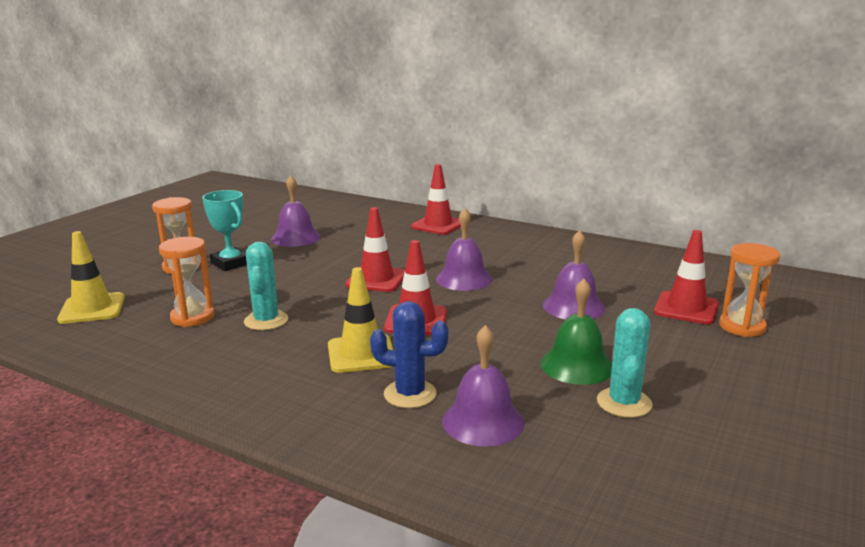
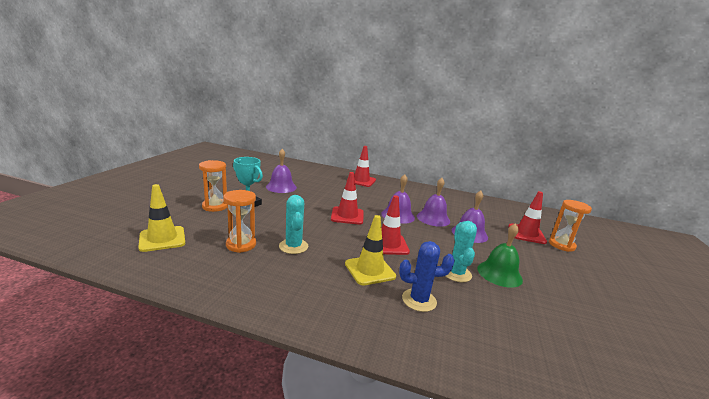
camera: 15 degrees left, 0 degrees up
(483, 421) = (476, 319): purple bell -> purple bell (433, 218)
(624, 403) = (543, 299): turquoise cactus -> turquoise cactus (456, 273)

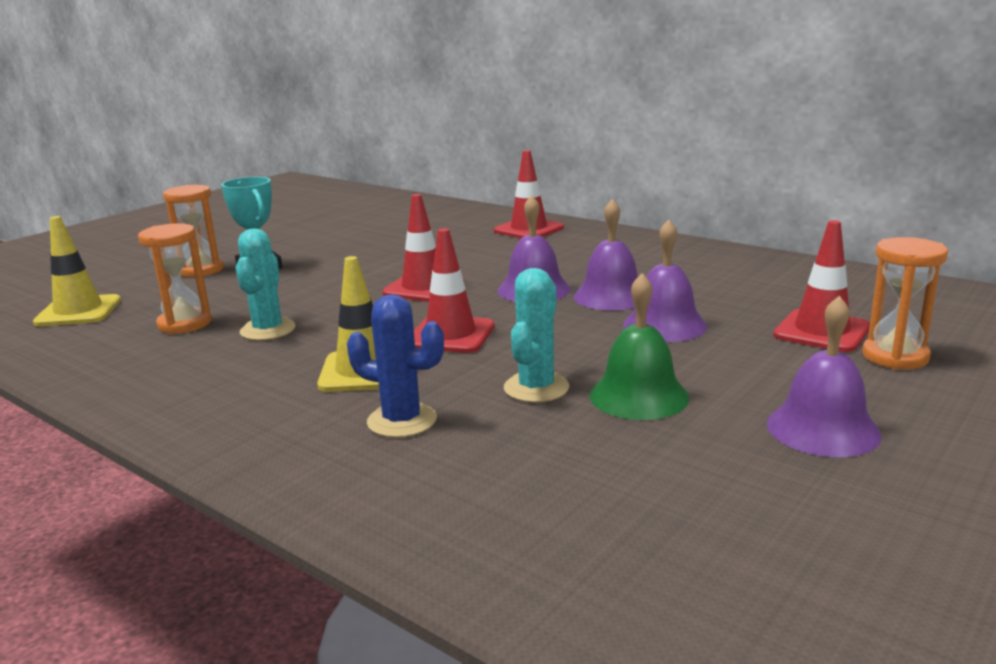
camera: 25 degrees right, 0 degrees up
(281, 187) = (349, 241): purple bell -> purple bell (823, 429)

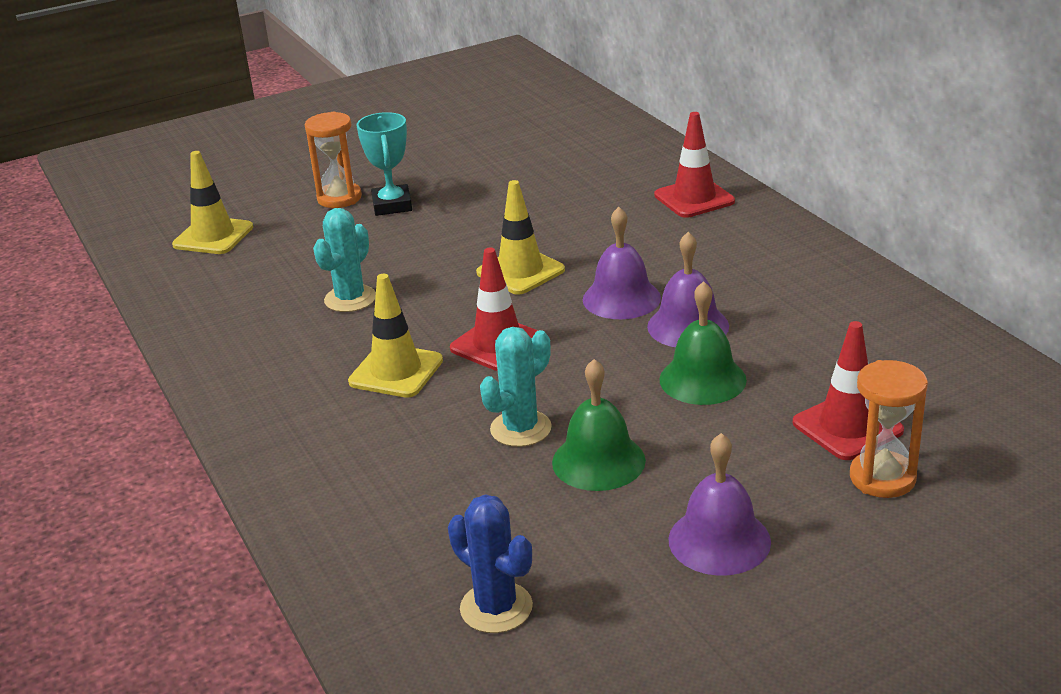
camera: 25 degrees right, 10 degrees up
(185, 324) = (288, 274): orange hourglass -> none
(402, 421) = (389, 436): blue cactus -> blue cactus (496, 608)
(424, 288) = (520, 271): red traffic cone -> yellow traffic cone
(664, 325) = (702, 379): purple bell -> green bell

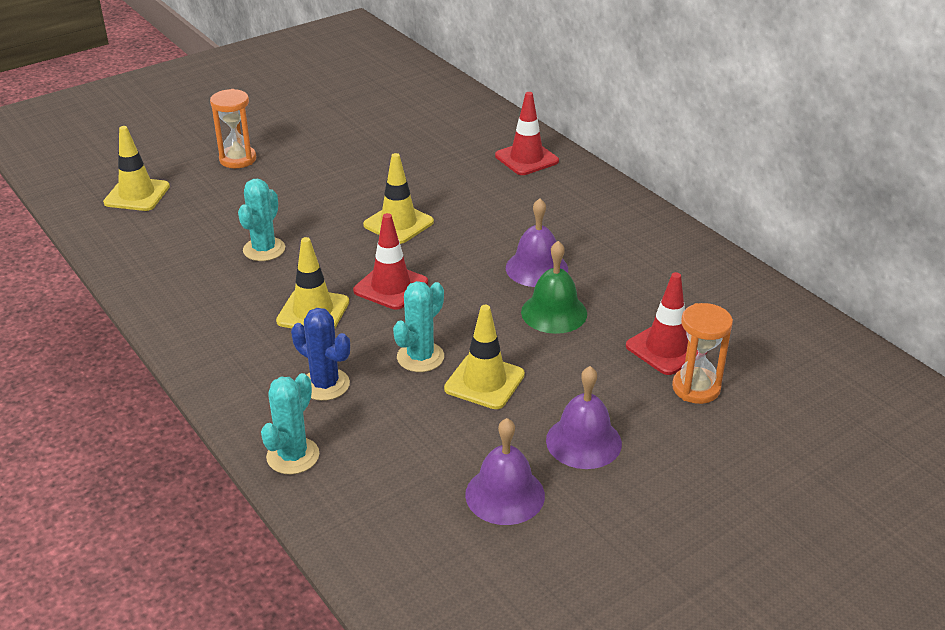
camera: 10 degrees left, 5 degrees up
(337, 543) = (293, 456): none -> turquoise cactus
(392, 205) = (283, 165): turquoise trophy -> none
(496, 608) = (425, 502): blue cactus -> blue cactus (325, 384)
(598, 461) = (484, 382): green bell -> yellow traffic cone
(621, 298) = (482, 245): purple bell -> purple bell (505, 494)

